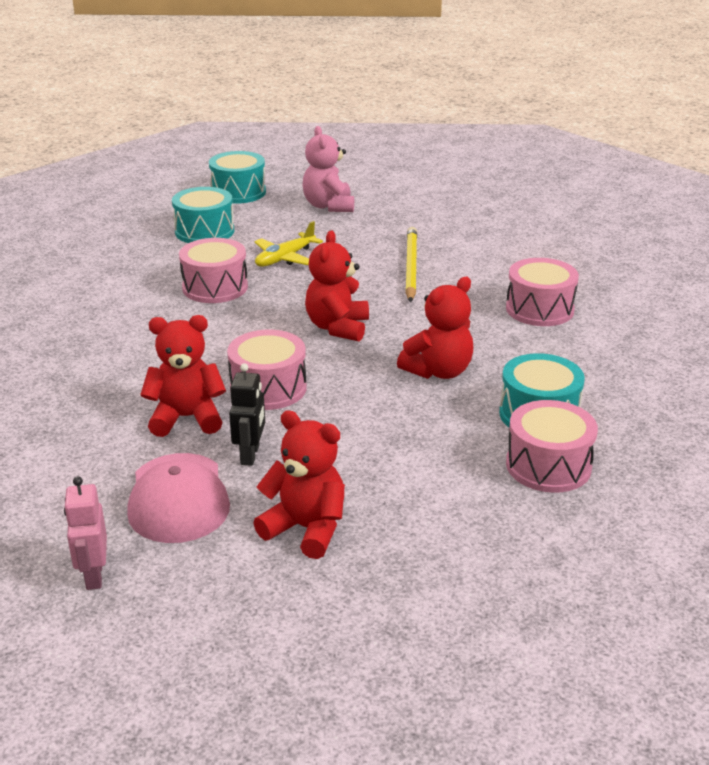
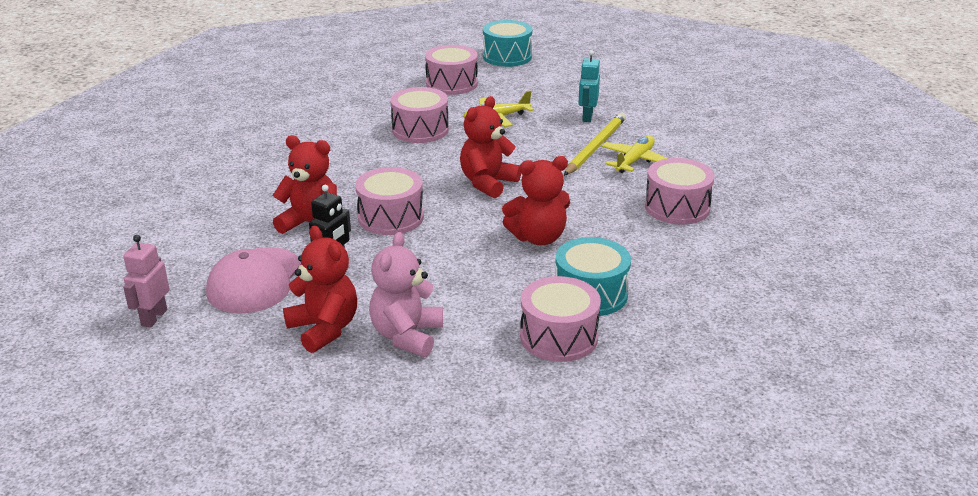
camera: 25 degrees right, 0 degrees up
(204, 231) = (451, 84): turquoise drum -> pink drum
(329, 206) = (572, 82): pink teddy bear -> pink teddy bear (407, 336)
(375, 238) = (587, 117): none -> turquoise robot
(460, 272) = (634, 161): none -> yellow plane

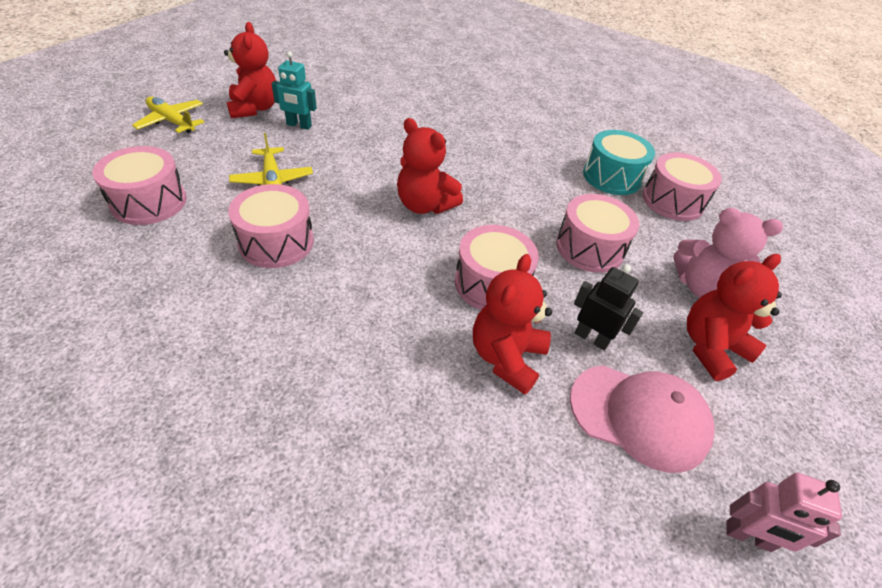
camera: 90 degrees left, 15 degrees up
(507, 57) = (97, 149): turquoise drum -> none
(538, 238) = (530, 189): red teddy bear -> red teddy bear (254, 108)
(595, 147) = (365, 132): yellow pencil -> none
(634, 161) = (399, 118): yellow plane -> yellow plane (172, 121)
(677, 207) = (481, 115): pink drum -> pink drum (589, 248)

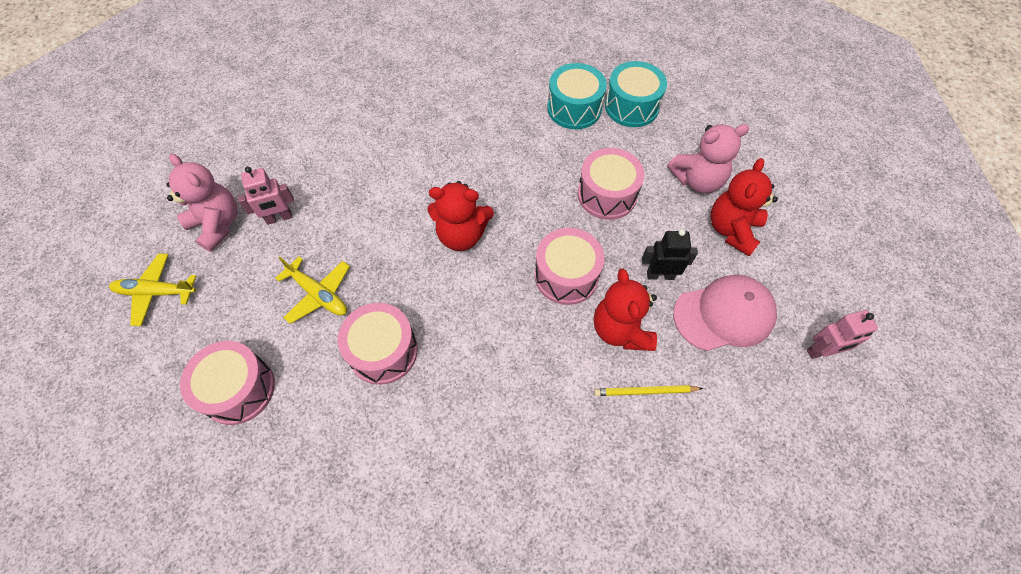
camera: 30 degrees left, 15 degrees up
(254, 108) = (217, 224): red teddy bear -> pink teddy bear
(299, 125) = (279, 218): turquoise robot -> pink robot
(482, 427) = (645, 391): none -> yellow pencil
(672, 201) = (631, 106): pink drum -> turquoise drum

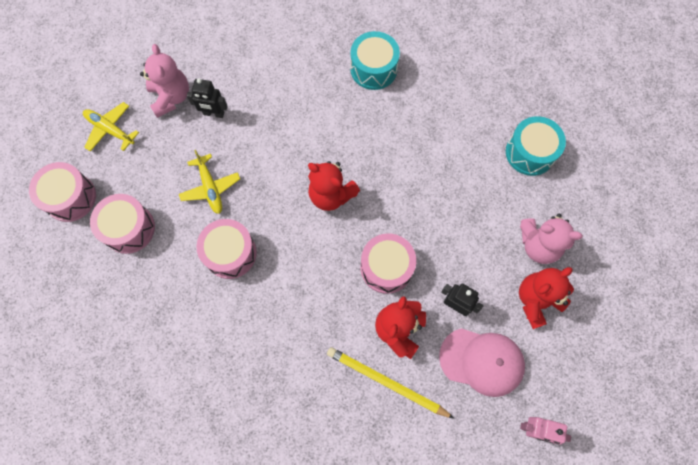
camera: 30 degrees right, 10 degrees up
(279, 218) = (214, 114): pink robot -> black robot
(574, 108) = (482, 131): turquoise drum -> turquoise drum (373, 69)
(607, 195) = (458, 219): pink drum -> pink drum (70, 197)
(645, 391) = (386, 382): yellow pencil -> yellow pencil, size x1.64

